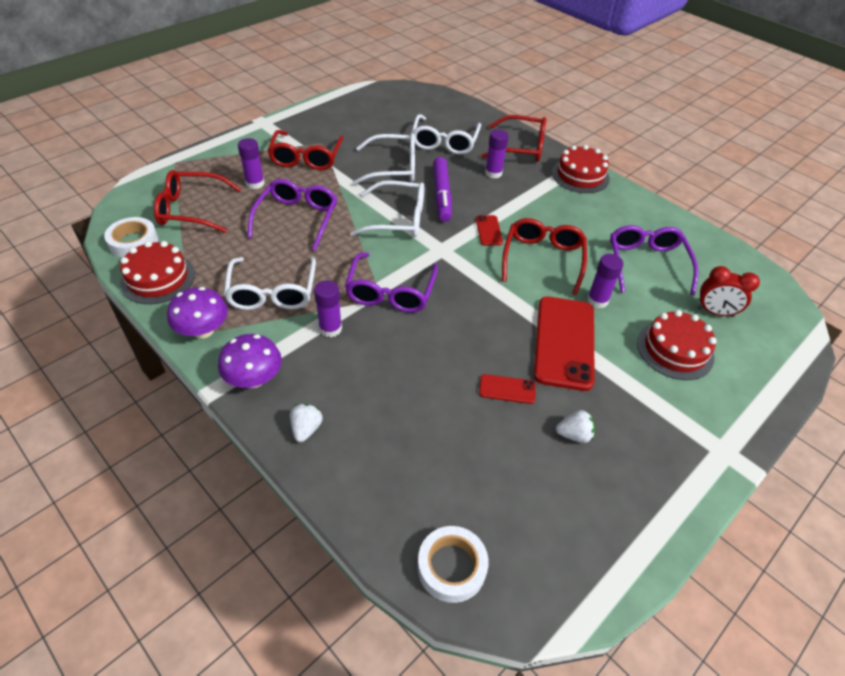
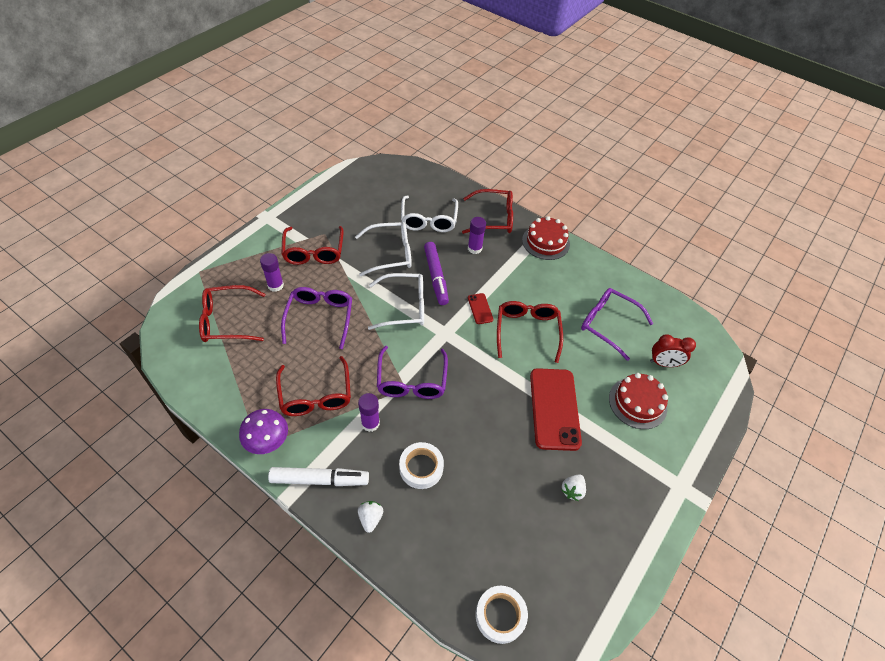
camera: 10 degrees left, 5 degrees up
(133, 242) = (185, 361): white tape -> white tape (421, 467)
(158, 278) = (216, 395): red cake -> none
(254, 379) = (319, 480): purple mushroom -> white marker
(272, 292) = (316, 395): white glasses -> red glasses
(507, 389) = (517, 458): red phone -> none
(574, 435) = (572, 490): white strawberry -> white strawberry turned 135 degrees clockwise
(597, 300) = (574, 365): purple glue stick -> none
(646, 263) = (608, 324): purple glasses -> purple glasses turned 45 degrees counterclockwise

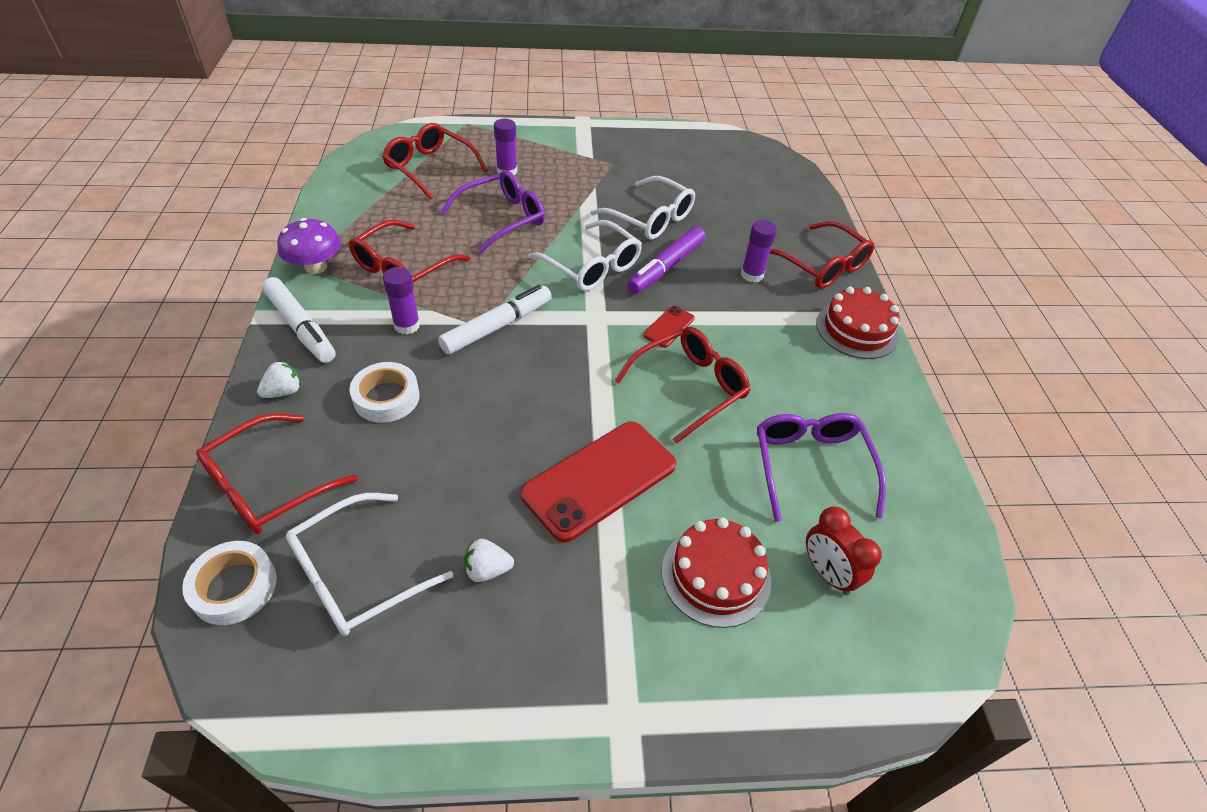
camera: 50 degrees right, 5 degrees down
(314, 252) = (580, 170): red glasses -> red glasses (267, 485)
(412, 381) = (497, 326): purple glasses -> white marker
(428, 220) = (738, 219): white glasses -> white glasses (356, 575)

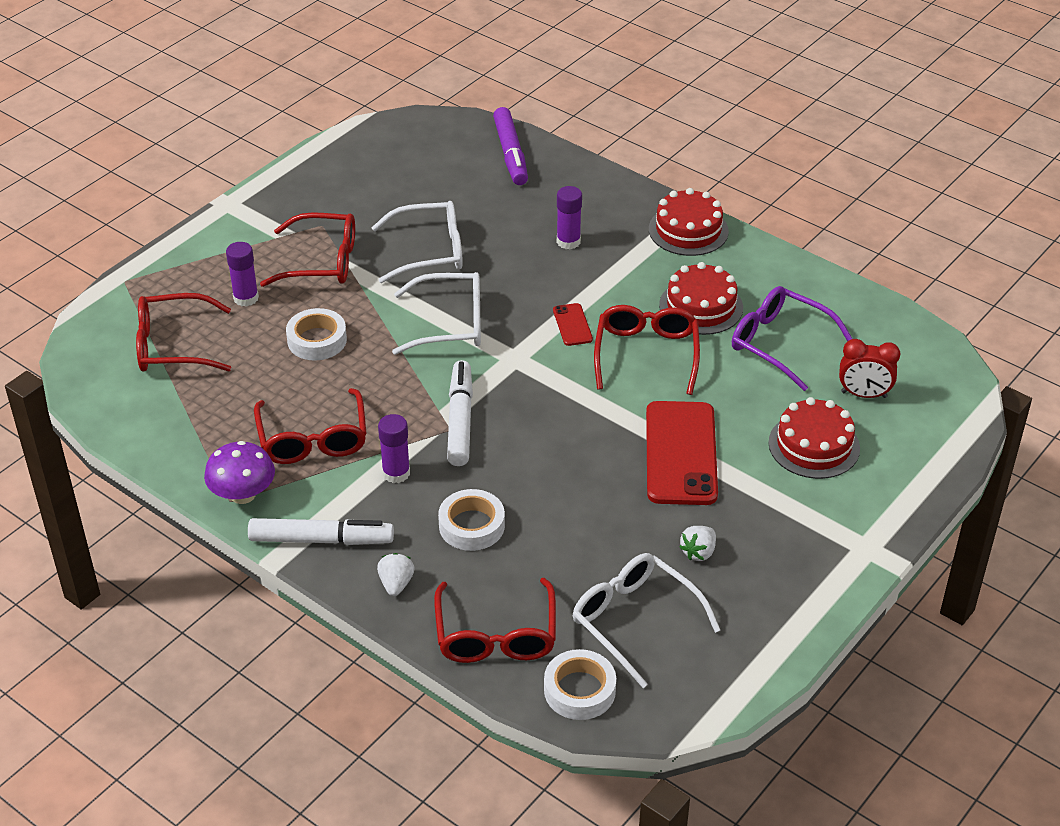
camera: 45 degrees left, 5 degrees down
(356, 575) = (635, 621): white glasses -> white glasses turned 135 degrees clockwise
(502, 218) = (317, 340): purple glasses -> white tape
(666, 267) = (502, 282): purple marker -> purple marker (510, 154)
(785, 387) = (701, 306): none -> red cake
(821, 265) = (603, 197): red glasses -> red glasses (322, 261)

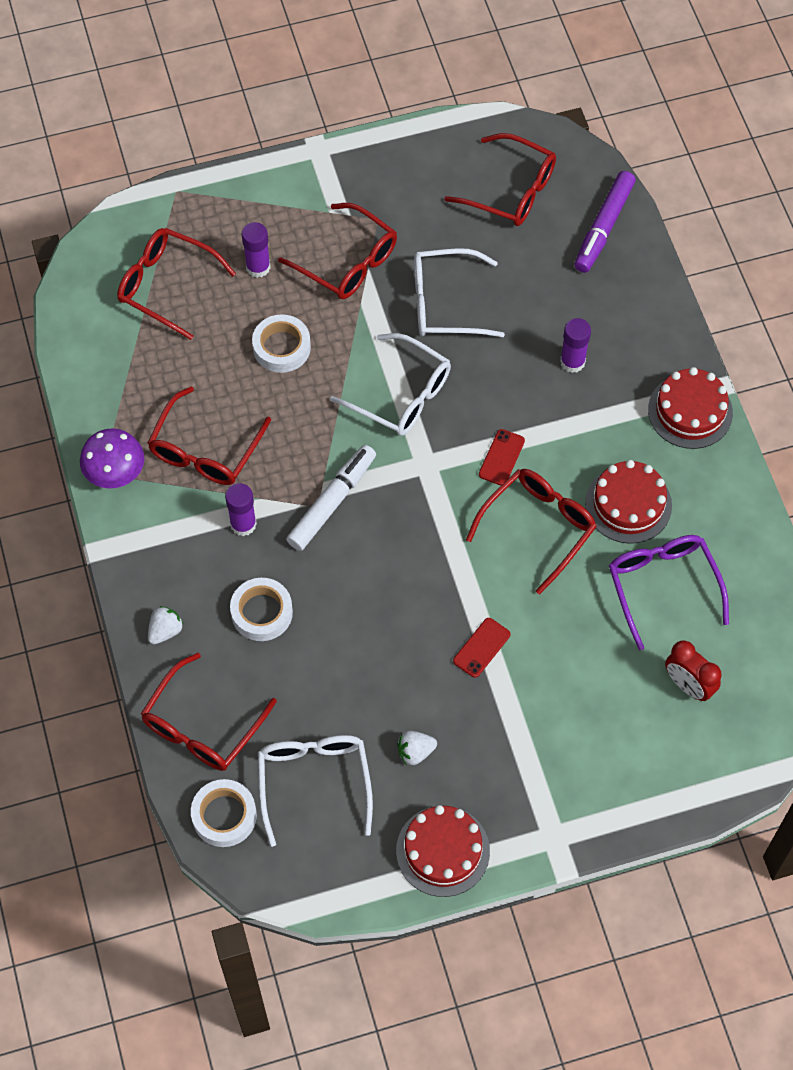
camera: 35 degrees right, 20 degrees up
(321, 540) = (141, 553): white marker -> none
(416, 163) = (511, 190): none -> red glasses
(430, 251) = (445, 303): white glasses -> white glasses turned 150 degrees clockwise
(681, 453) = (481, 648): red phone -> red phone, size x0.46
(814, 445) = (598, 710): red cake -> red cake (443, 851)

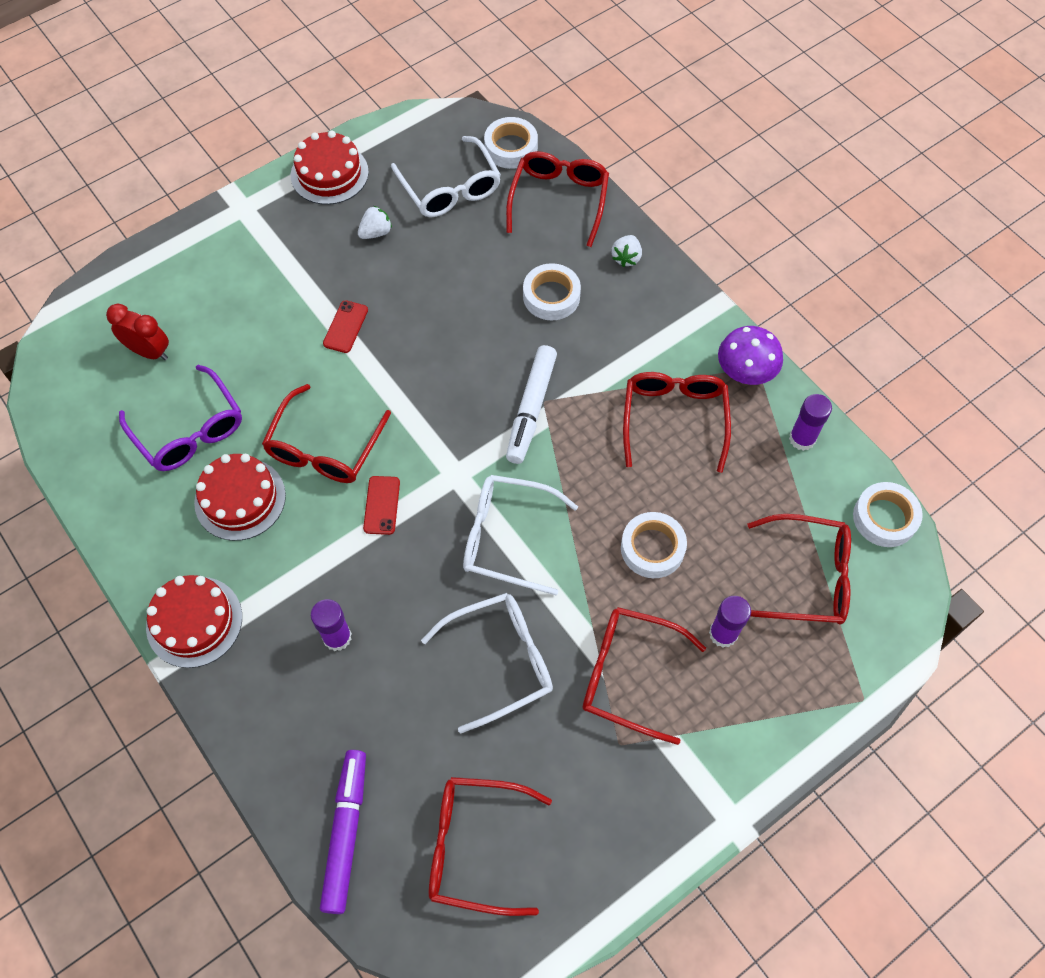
camera: 160 degrees right, 0 degrees up
(73, 309) = (884, 518): none -> white tape
(243, 524) = (604, 363): purple glue stick -> purple glue stick (802, 439)

